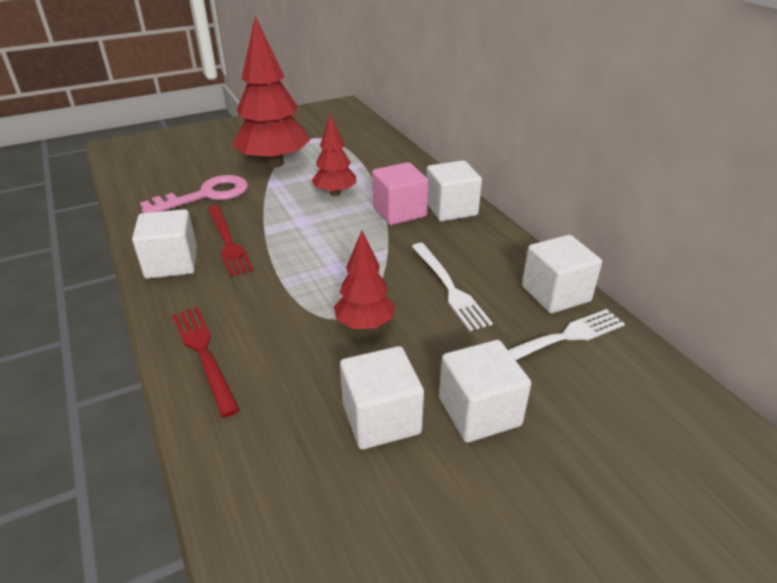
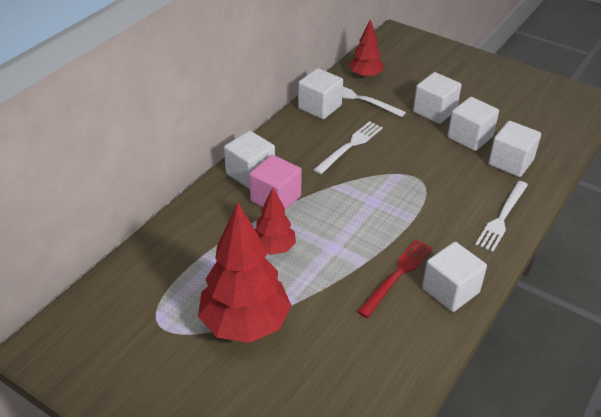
camera: 120 degrees left, 5 degrees up
(204, 354) = (502, 217): red fork -> white fork
(206, 195) = (345, 338): pink key -> none
(284, 433) = (510, 162): none -> white cube
(364, 324) = (415, 166): red tree -> red tree (365, 76)

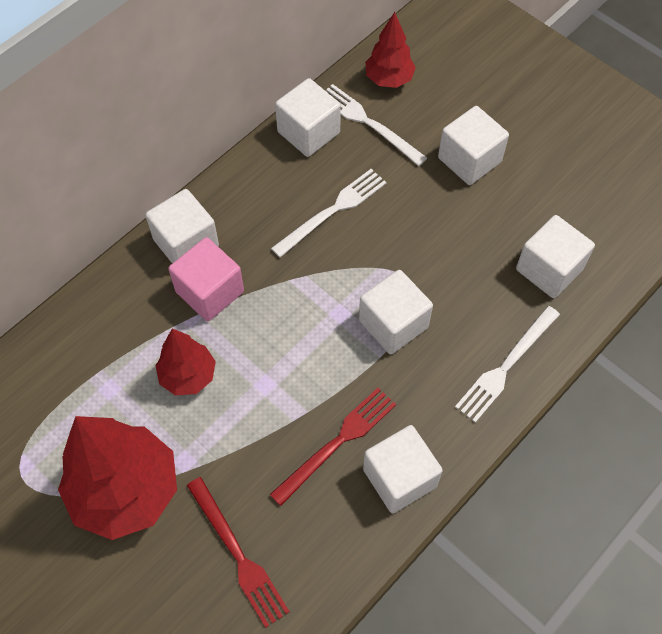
camera: 10 degrees right, 20 degrees up
(344, 353) = (238, 554): none -> red fork
(470, 137) = (505, 215): white cube -> white cube (393, 324)

